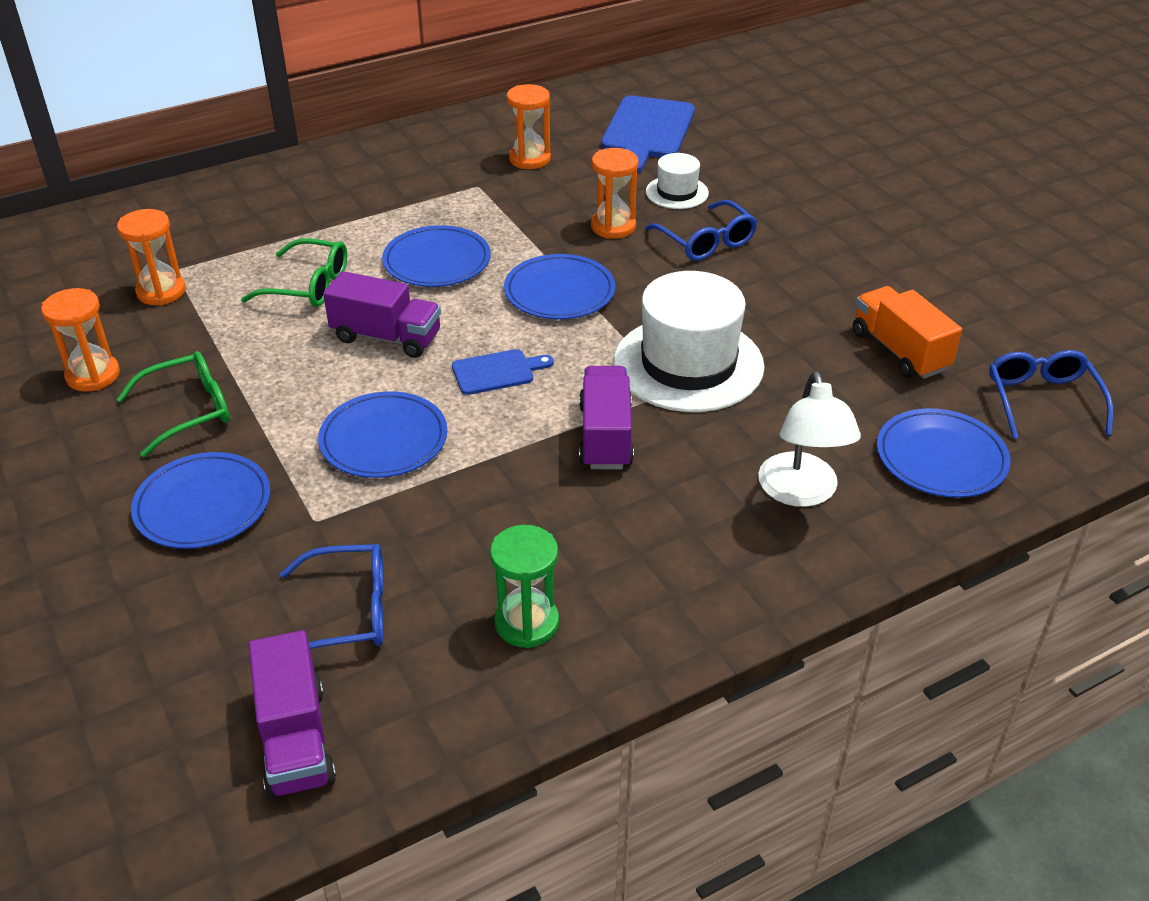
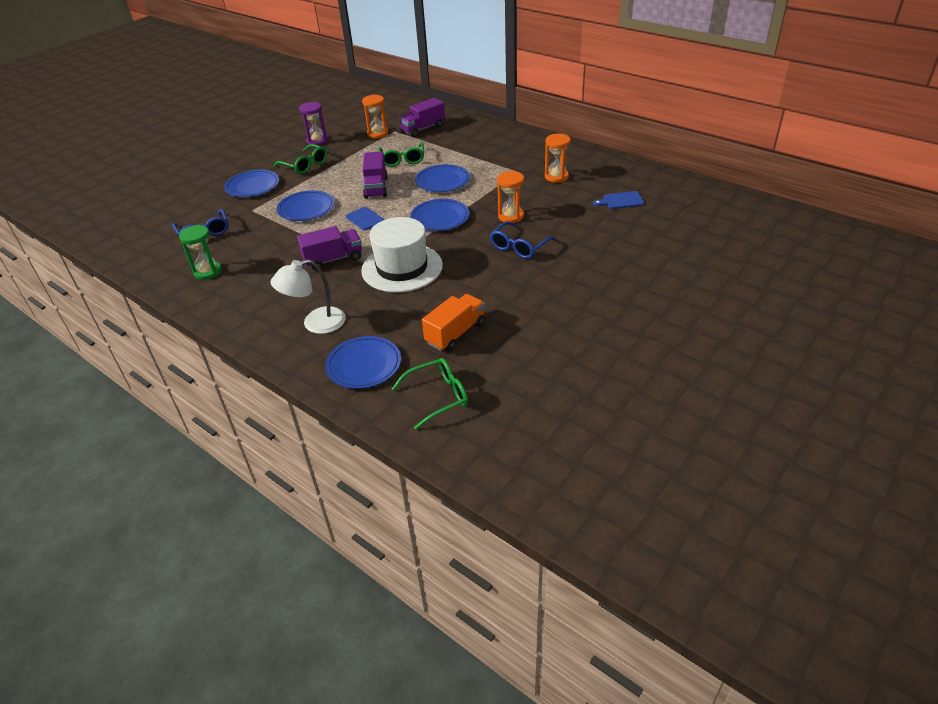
camera: 70 degrees right, 0 degrees up
(93, 375) = (317, 141): orange hourglass -> purple hourglass
(296, 739) = (140, 242): purple truck -> purple truck (423, 129)
(647, 132) = (621, 201): blue cutting board -> blue cutting board, size x0.53
(677, 192) = (562, 226): white hat -> none
(1042, 400) = (438, 396): blue glasses -> green glasses

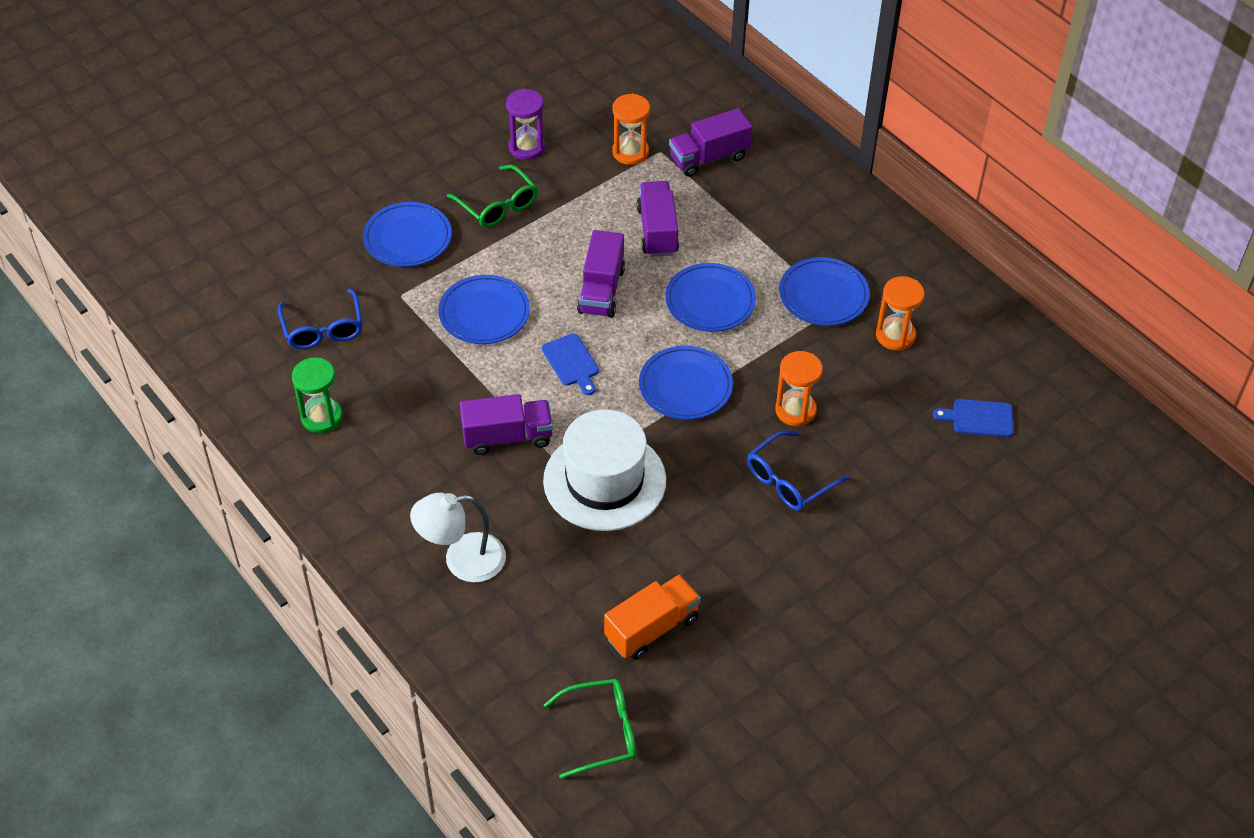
camera: 10 degrees right, 10 degrees up
(364, 365) = (515, 653): blue plate -> blue plate (823, 295)
(402, 160) = (657, 231): green glasses -> purple truck

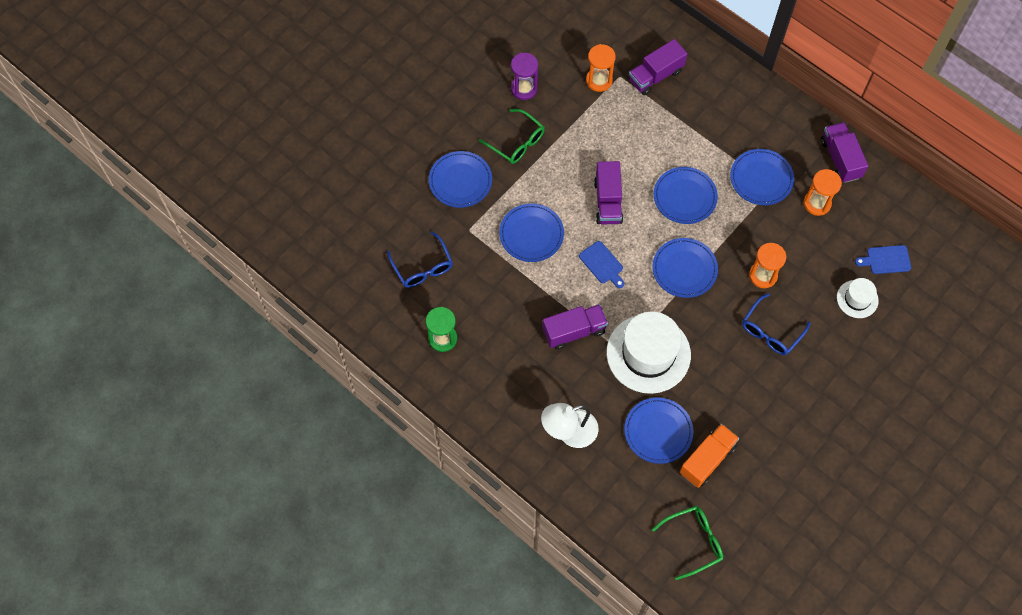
camera: 10 degrees left, 15 degrees up
(590, 580) = (658, 431): none -> blue plate
(657, 231) = (634, 145): purple truck -> purple truck (840, 159)
(925, 460) = (857, 299): none -> white hat

